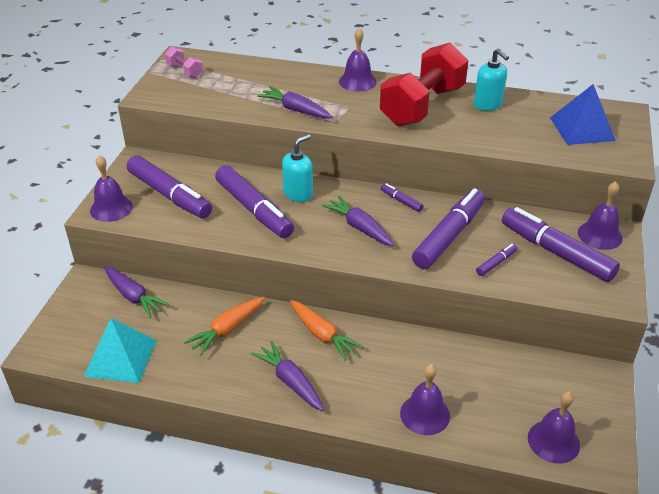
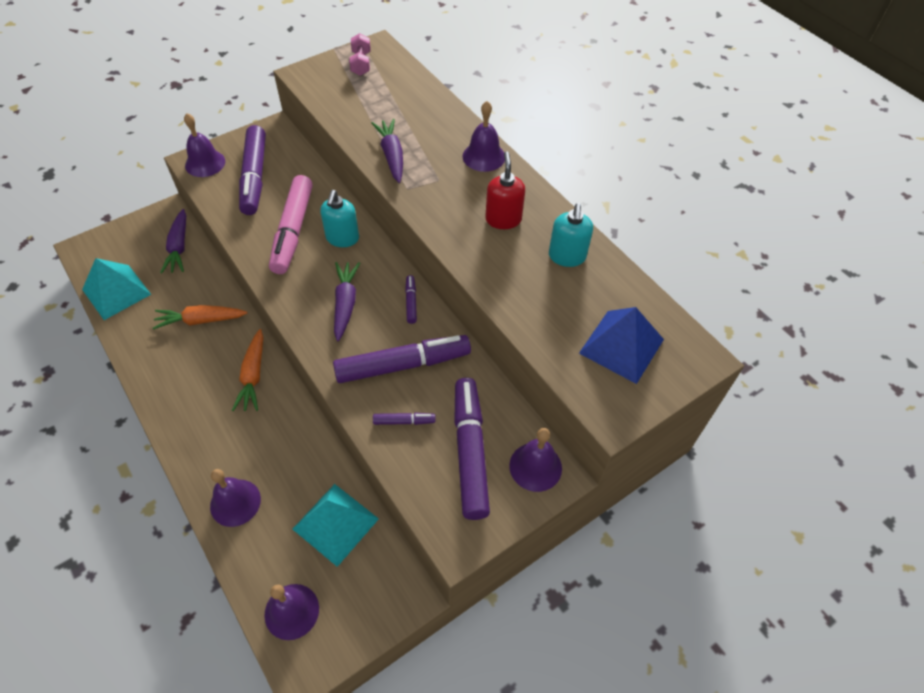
camera: 40 degrees right, 15 degrees up
(254, 209) = (293, 231): purple marker -> pink marker
(290, 382) = (186, 397): purple carrot -> none
(298, 194) = (342, 238): turquoise soap dispenser -> turquoise soap dispenser turned 105 degrees clockwise
(422, 106) = (503, 219): red dumbbell -> red soap dispenser
(507, 374) = (335, 524): none -> turquoise pyramid

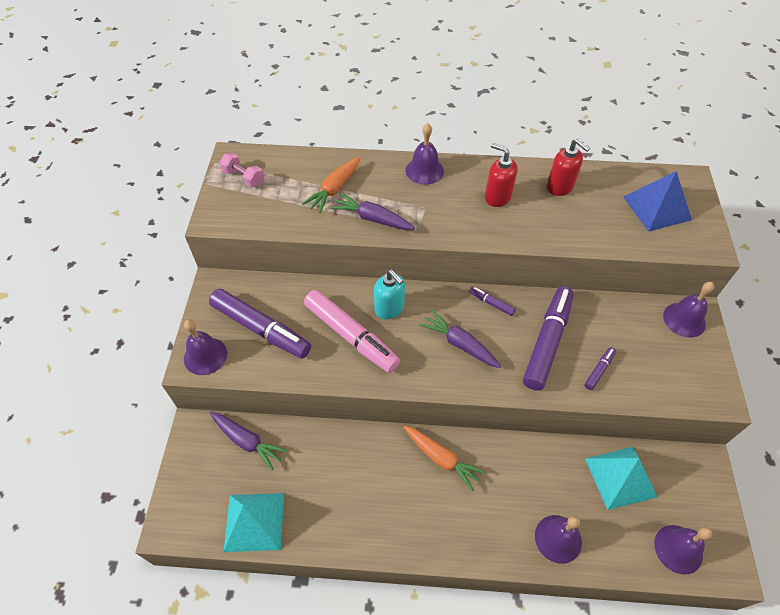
camera: 50 degrees left, 0 degrees up
(201, 320) = (350, 468): orange carrot -> orange carrot (334, 189)
(470, 452) = (650, 347): purple marker -> none
(567, 256) = (560, 187): turquoise soap dispenser -> red soap dispenser

